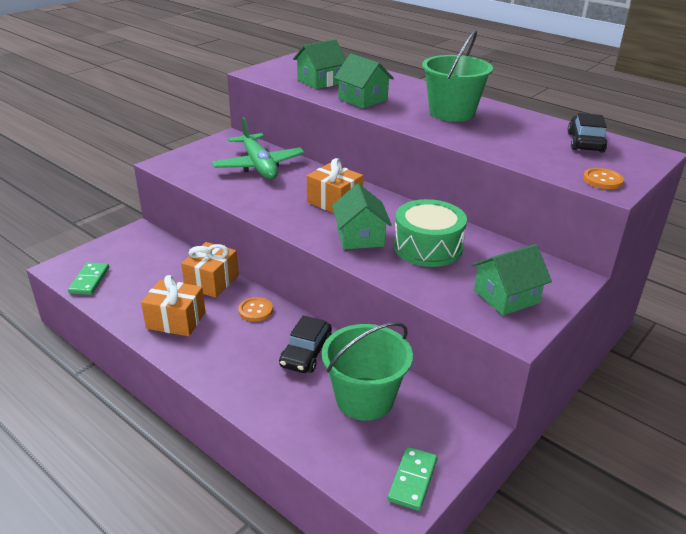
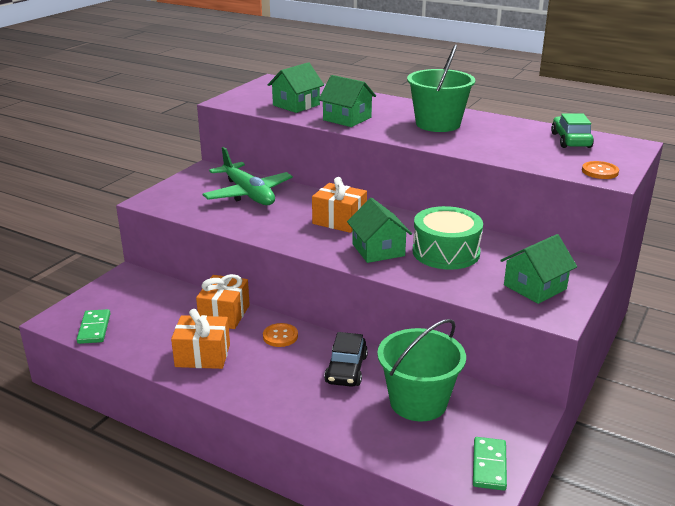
camera: 10 degrees left, 5 degrees down
(585, 142) = (570, 140): black car -> green car

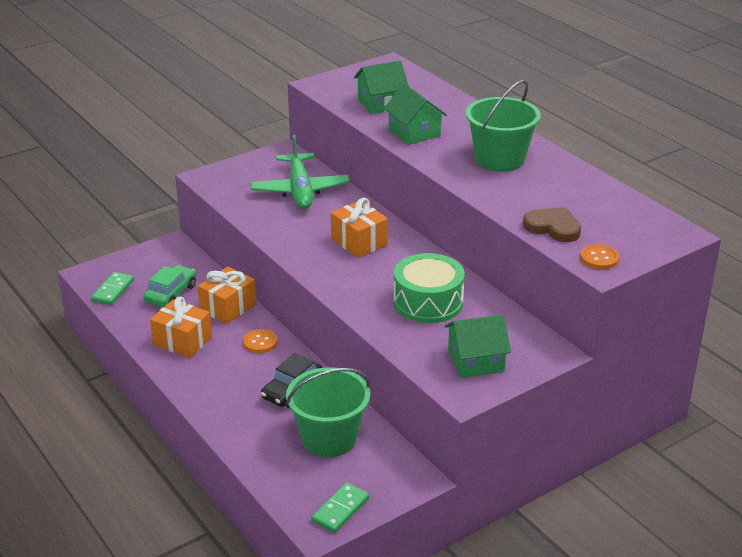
camera: 25 degrees right, 5 degrees up
(378, 250) = (366, 283): green house -> none
(537, 159) = (553, 227): none -> brown heart
(570, 140) = (617, 212): green car -> green car (171, 293)

